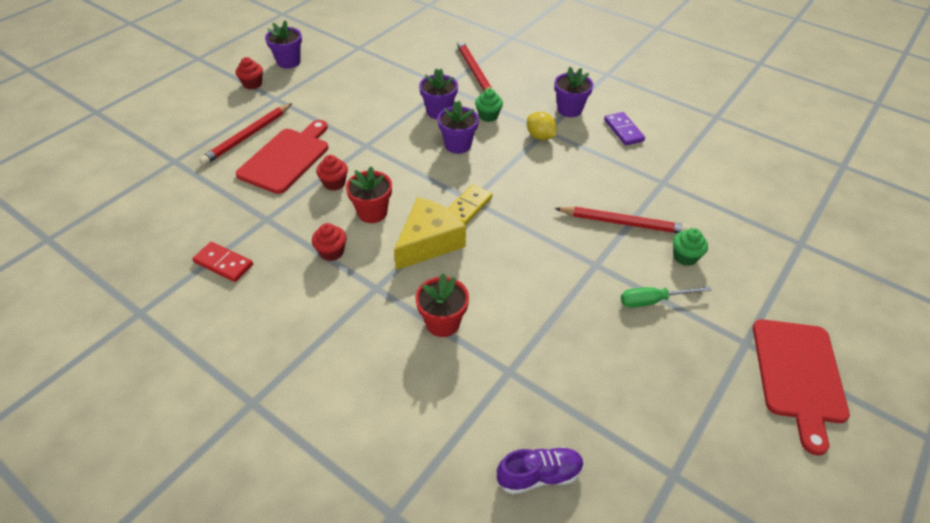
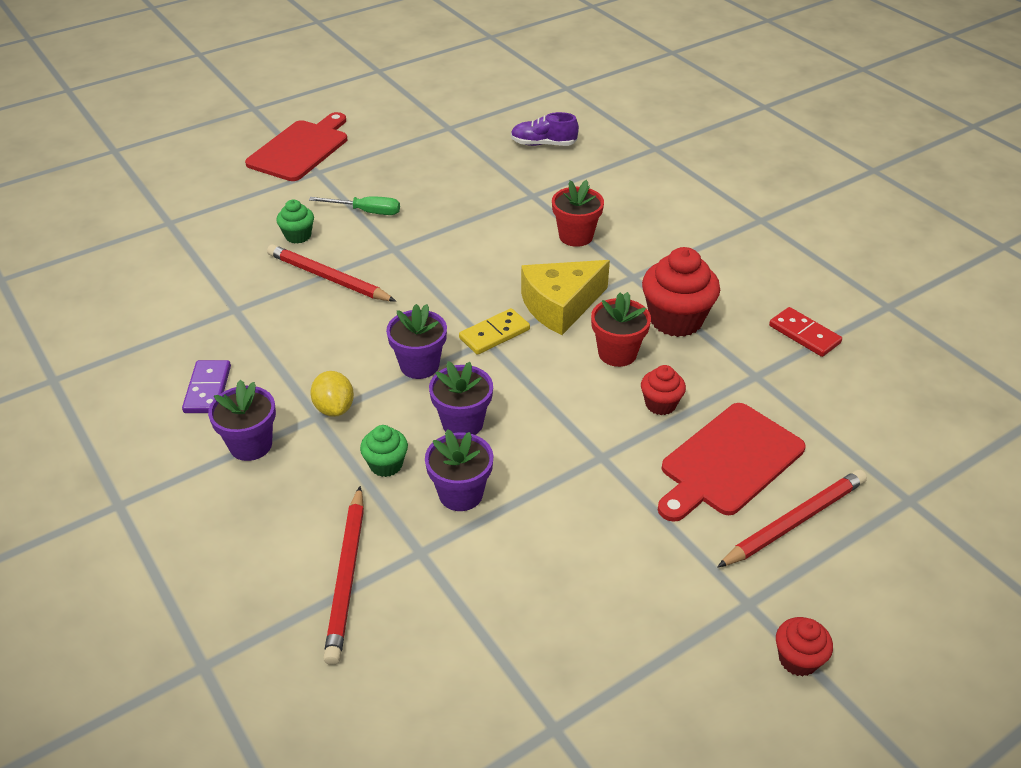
camera: 160 degrees left, 5 degrees down
(288, 62) = (721, 717): purple flower pot -> purple flower pot (419, 365)
(331, 252) = (676, 320): red cupcake -> red cupcake, size x1.86

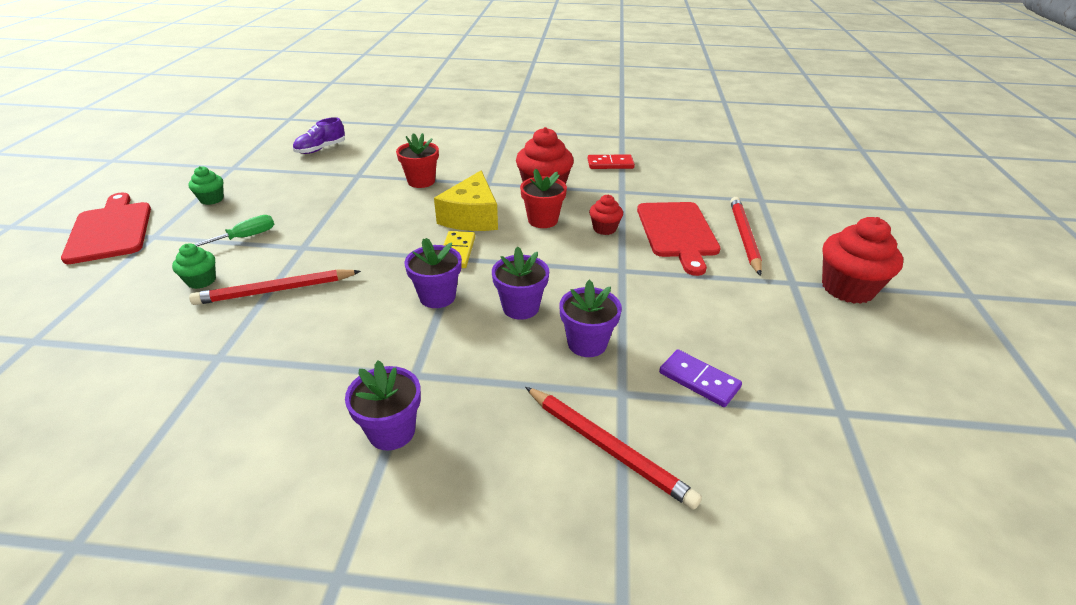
camera: 50 degrees left, 5 degrees down
(207, 389) = (284, 425): purple domino -> purple domino (699, 380)
(334, 408) = (419, 360): yellow lemon -> none
(386, 465) = (514, 364): green cupcake -> green cupcake (212, 199)
(798, 659) = (847, 288): red cupcake -> red cupcake, size x1.86

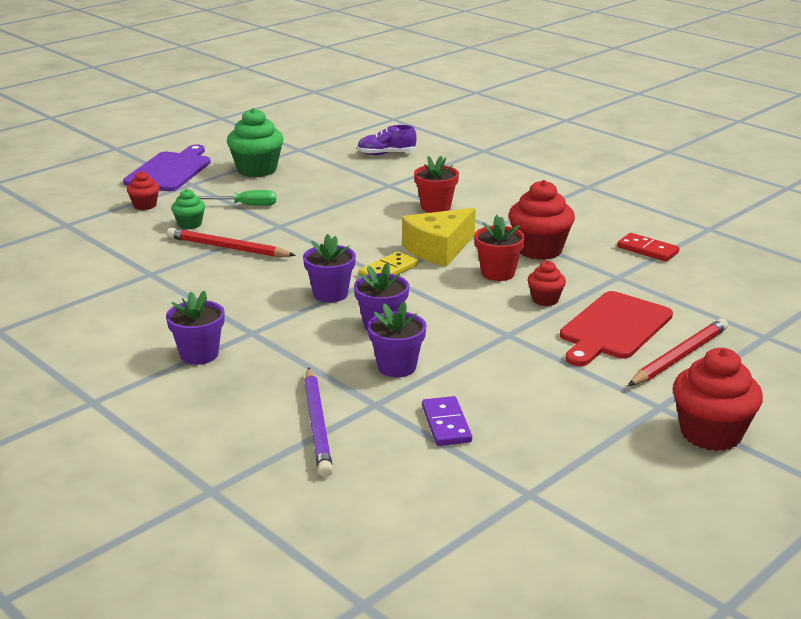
camera: 40 degrees right, 10 degrees down
(110, 230) = (170, 171): red cutting board -> purple cutting board
(121, 279) = (145, 205): none -> red cupcake
(212, 199) = (257, 170): green cupcake -> green cupcake, size x1.86
(607, 448) = (317, 425): red pencil -> purple pencil

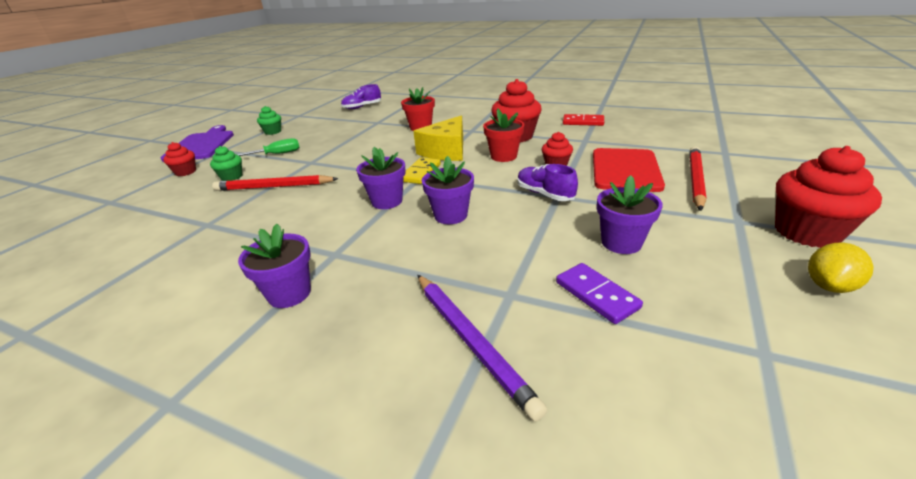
camera: 20 degrees left, 5 degrees up
(257, 170) = (273, 132): green cupcake -> green cupcake, size x0.54
(397, 367) = (496, 249): purple flower pot -> purple flower pot (621, 243)
(496, 328) = (544, 194): none -> purple shoe
(655, 474) = (829, 286): none -> yellow lemon

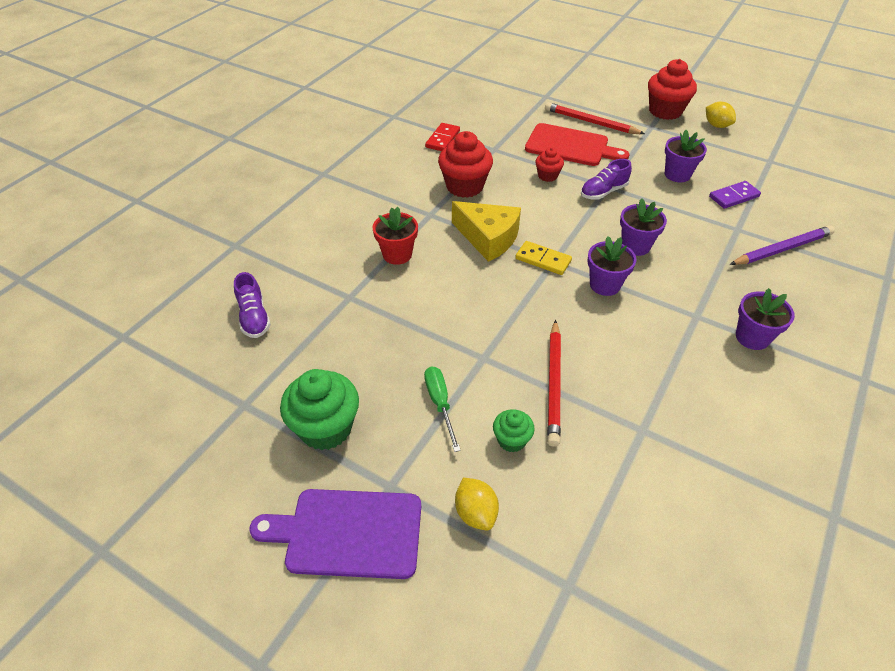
camera: 85 degrees left, 15 degrees up
(185, 172) = (476, 513): red cupcake -> yellow lemon
(273, 132) = (326, 428): green cupcake -> green cupcake, size x1.86
(503, 156) = (517, 201): red flower pot -> none

